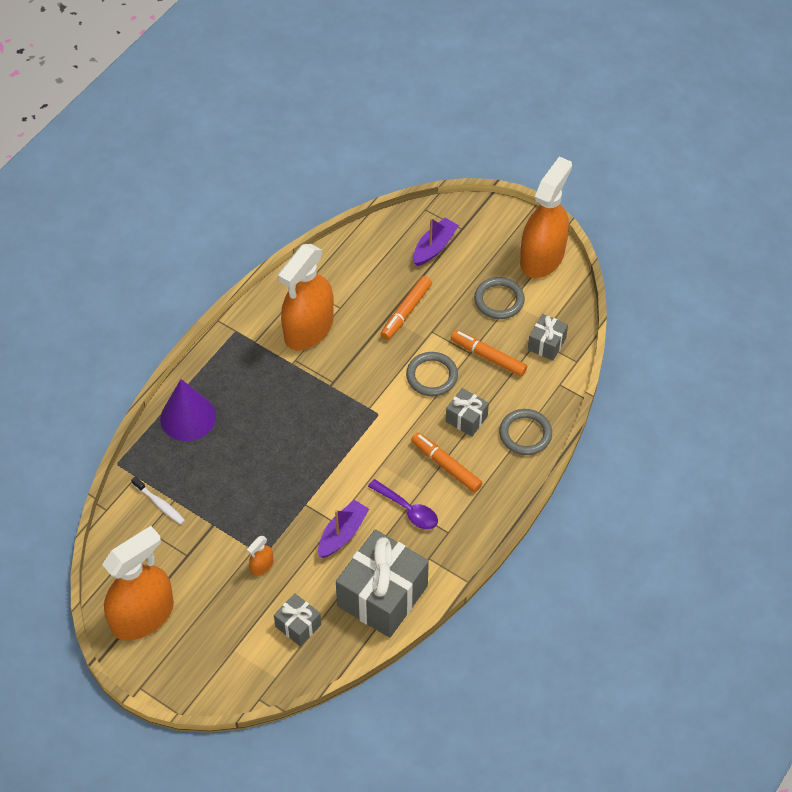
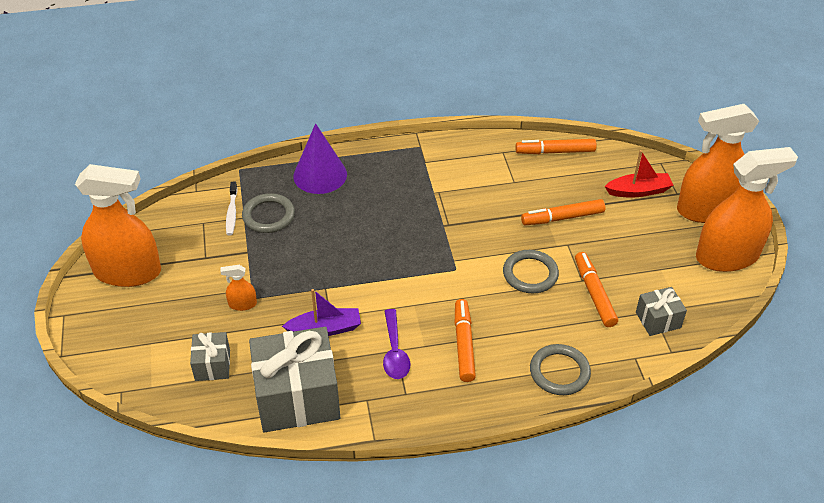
camera: 45 degrees right, 10 degrees down
(308, 329) = (473, 179): orange spray bottle -> orange spray bottle (707, 209)
(341, 257) = (555, 151): none -> orange marker
(434, 247) = (638, 191): purple boat -> red boat
(466, 419) = (522, 324): grey gift -> none
(499, 300) = (651, 261): grey ring -> grey ring (268, 216)

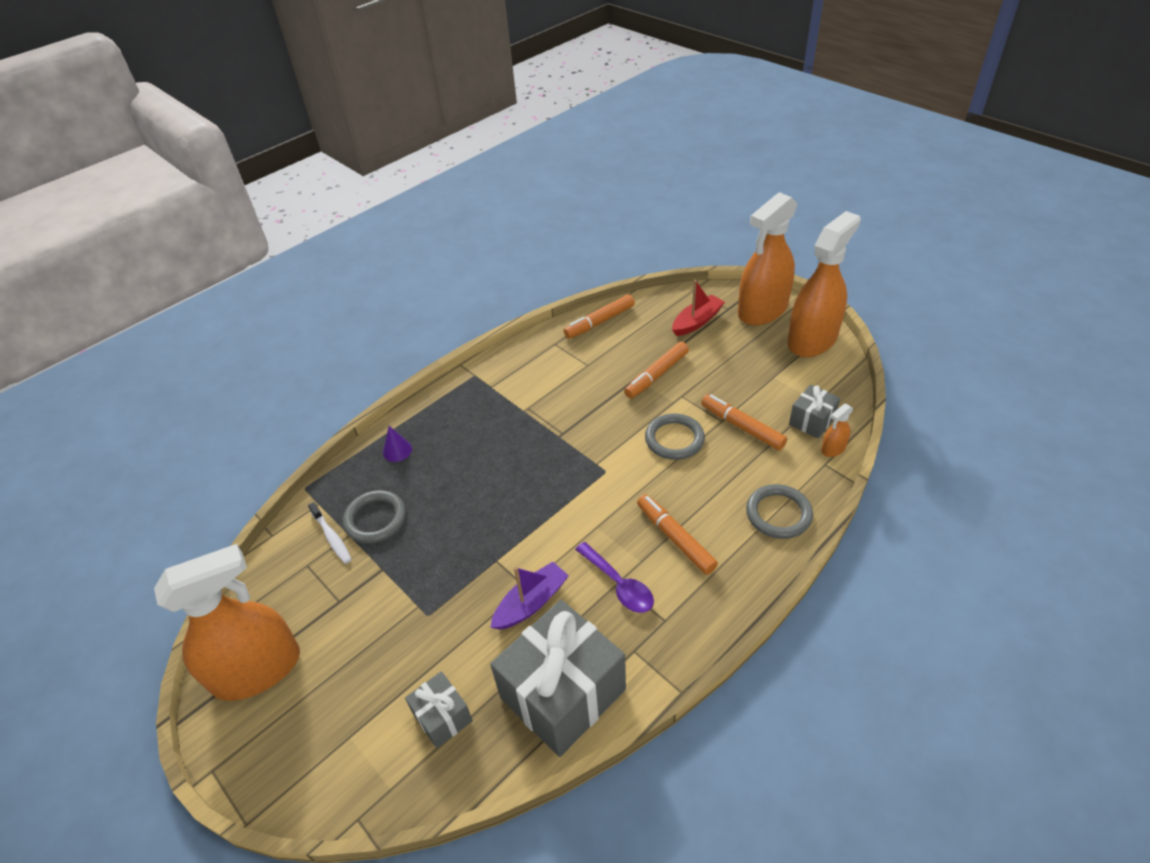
camera: 30 degrees left, 0 degrees up
(242, 304) = (422, 628): orange spray bottle -> orange spray bottle (833, 448)
(320, 175) = (397, 450): purple cone -> purple cone, size x0.47

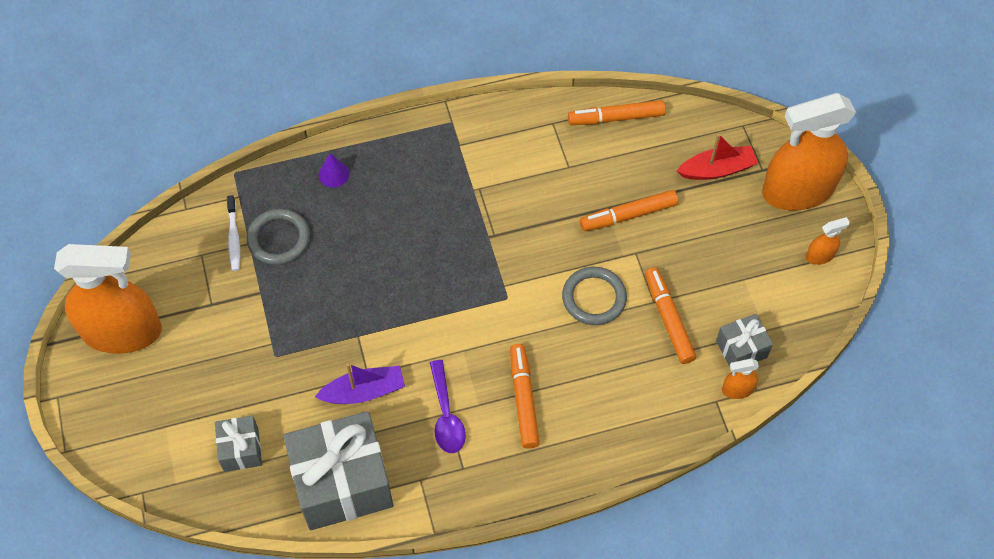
camera: 25 degrees right, 15 degrees up
(778, 514) = (632, 426): grey ring -> none
(812, 340) = (820, 255): orange spray bottle -> orange spray bottle, size x0.40

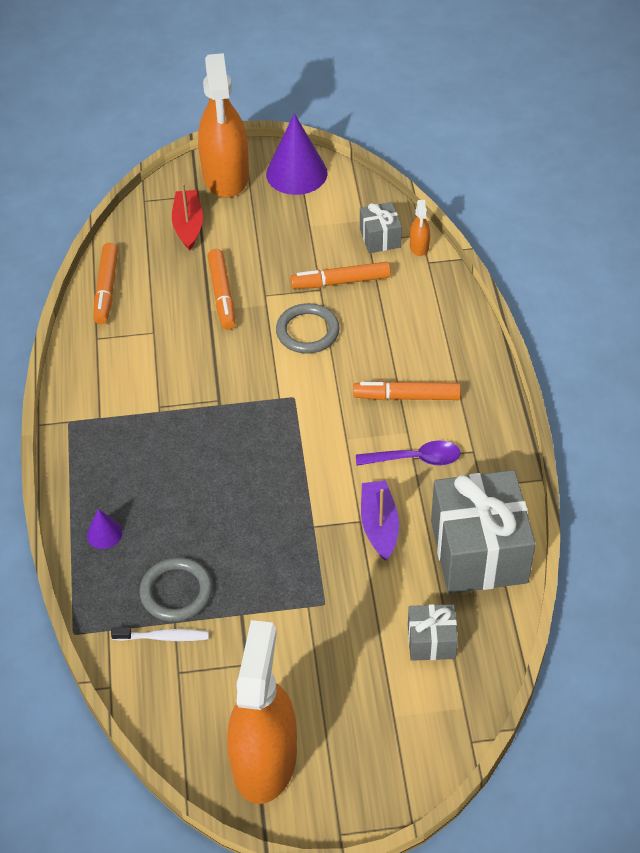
camera: 80 degrees left, 10 degrees down
(820, 255) = (296, 173): orange spray bottle -> purple cone

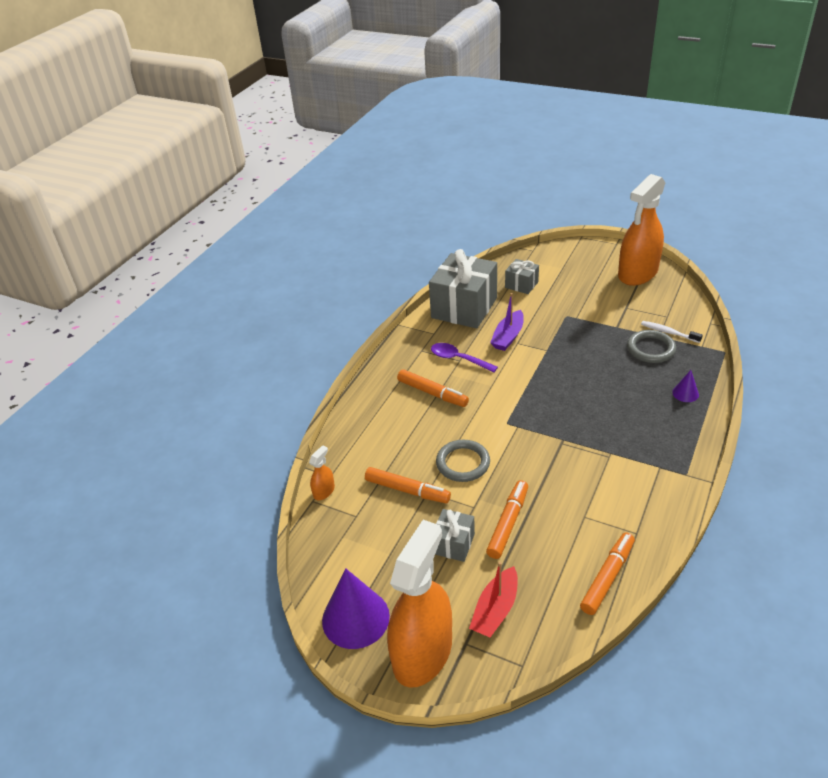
camera: 145 degrees left, 10 degrees down
(380, 238) = (345, 513): grey gift -> grey gift (453, 544)

